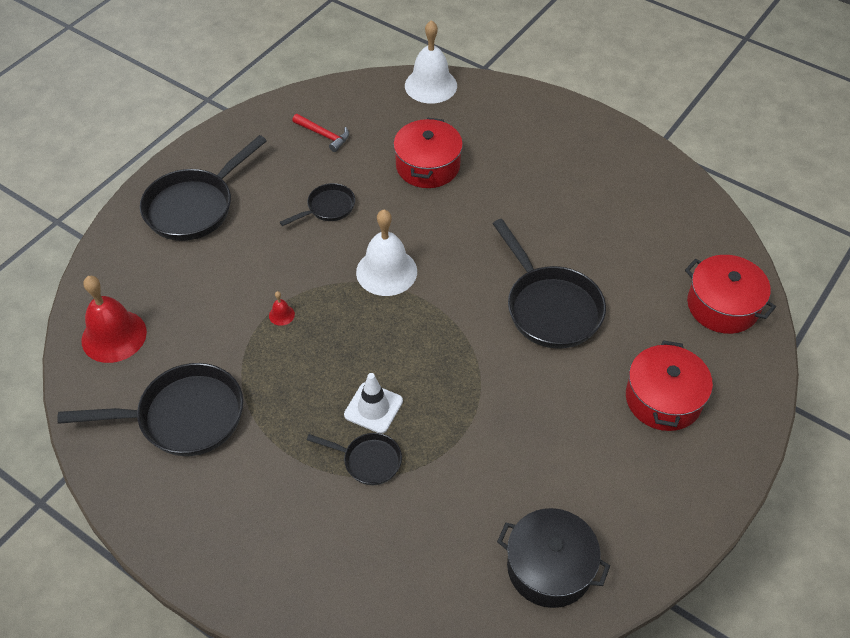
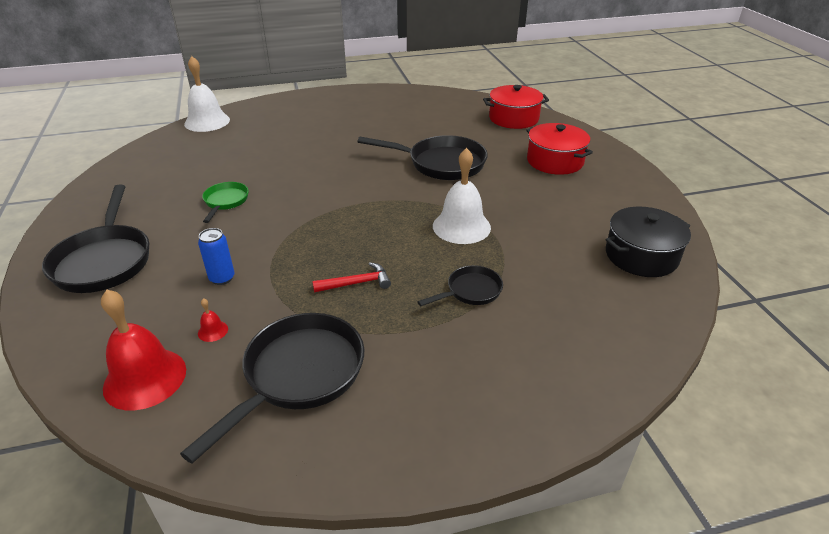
camera: 50 degrees left, 15 degrees down
(237, 289) = (222, 278): none -> blue can
(281, 315) = (281, 268): red bell -> red bell (213, 331)
(324, 135) = (163, 174): red hammer -> red hammer (356, 283)
(328, 208) = (225, 202): black pan -> green pan
(373, 408) = (427, 266): white traffic cone -> none
(386, 271) = (320, 205): white bell -> white bell (461, 226)
(427, 166) = (265, 151): red pot -> none

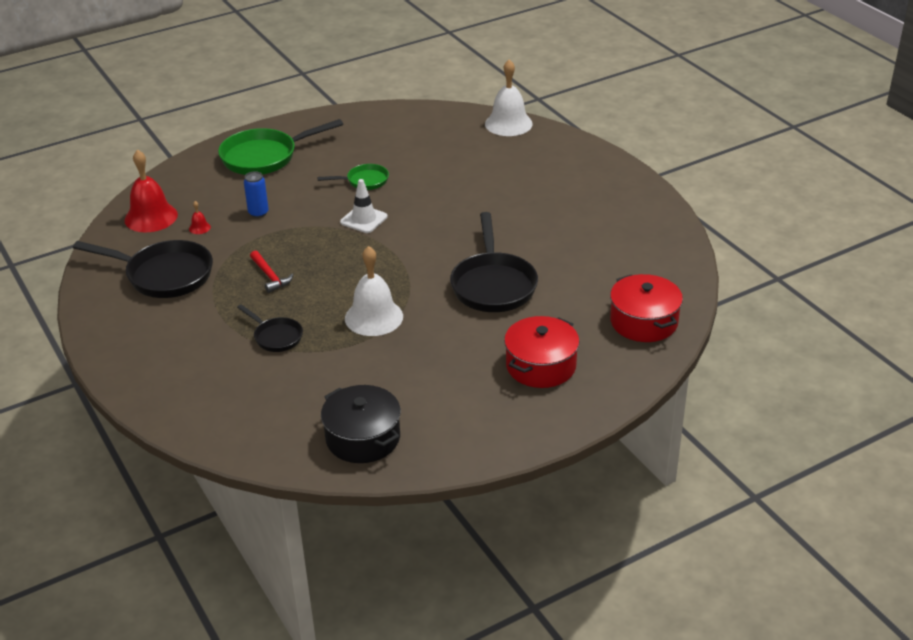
camera: 75 degrees right, 0 degrees up
(104, 261) = (264, 157): black pan -> green pan
(294, 211) = (363, 219): none -> white traffic cone

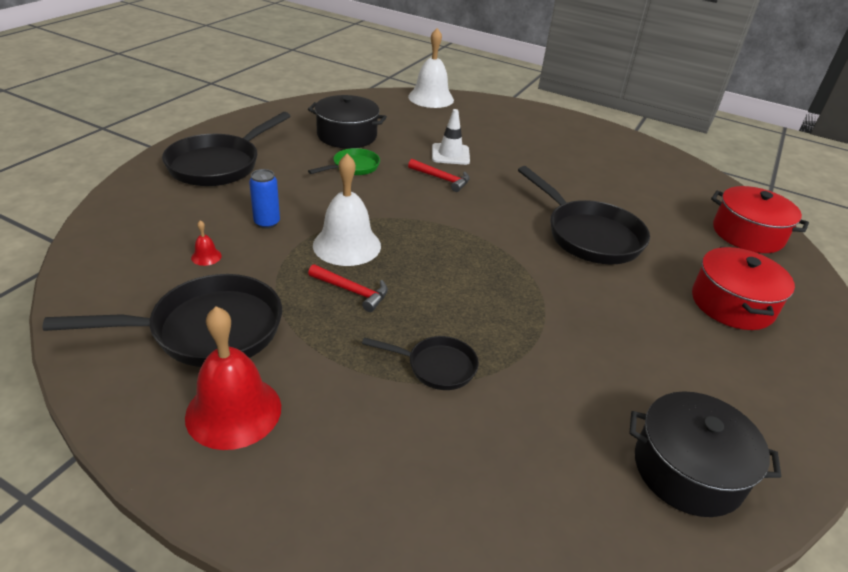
camera: 35 degrees left, 0 degrees up
(151, 217) = (125, 259): red bell -> red bell (233, 411)
(264, 157) = (218, 165): green pan -> black pan
(363, 219) = (392, 203): white traffic cone -> white traffic cone (450, 154)
(374, 317) = (519, 304): white bell -> white bell (347, 245)
(388, 150) = (347, 135): none -> black pot
(426, 208) = (442, 179): none -> red hammer

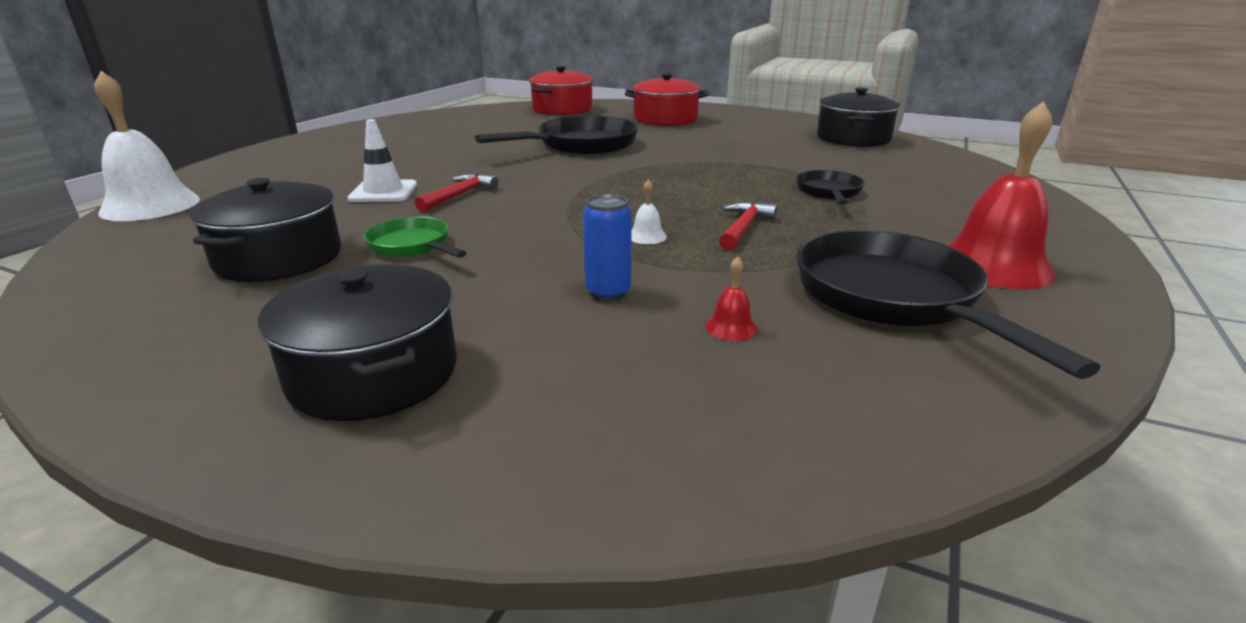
camera: 90 degrees left, 10 degrees down
(218, 165) = (374, 373): black pan -> black pot
(347, 245) = (647, 236): white bell -> white bell, size x0.41

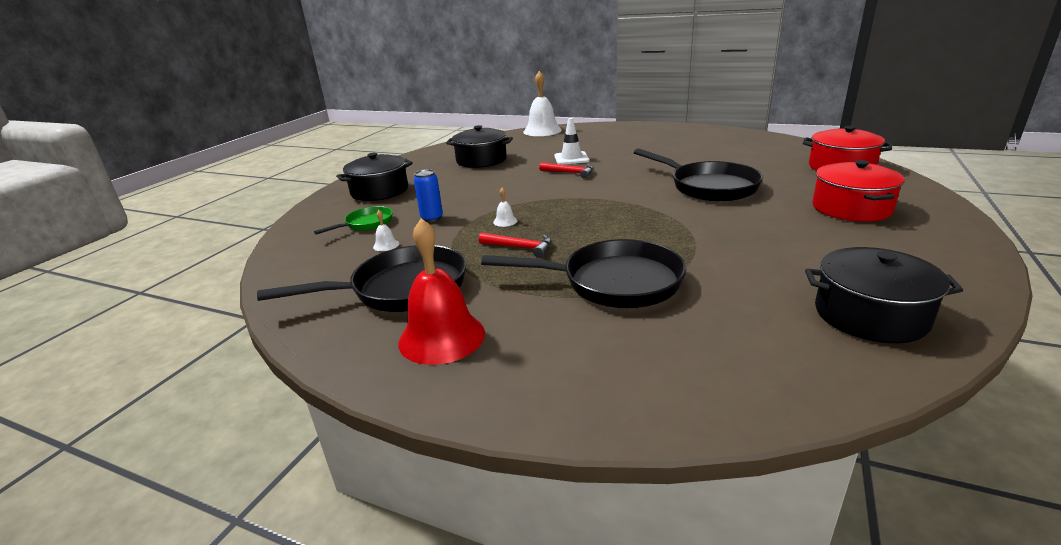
camera: 90 degrees right, 0 degrees up
(412, 246) = (493, 177): green pan -> green pan (366, 224)
(731, 327) = (386, 245): red bell -> white bell
(829, 192) = (613, 282): black pan -> black pan, size x1.87

